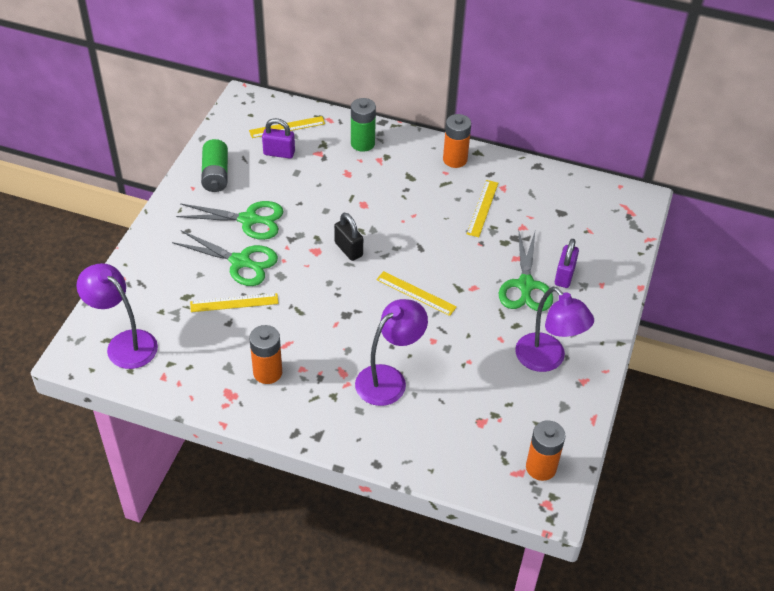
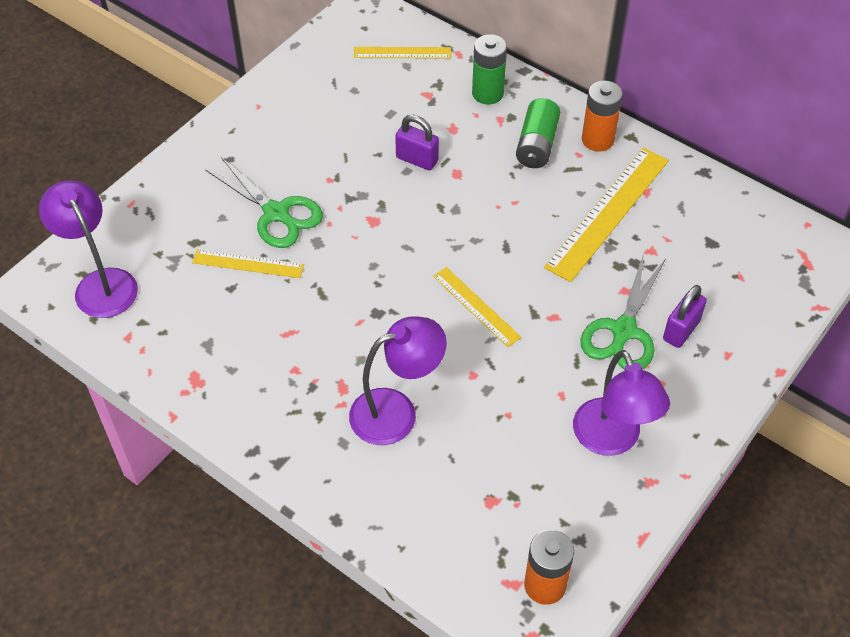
camera: 20 degrees right, 5 degrees up
(215, 175) = (292, 95): green battery -> green battery (537, 145)
(248, 220) = (308, 162): green scissors -> none
(267, 372) = (251, 363): orange battery -> none
(279, 153) = (379, 84): purple padlock -> purple padlock (417, 159)
(348, 249) = (414, 228): black padlock -> none
(482, 208) = (608, 213): yellow ruler -> yellow ruler, size x1.79

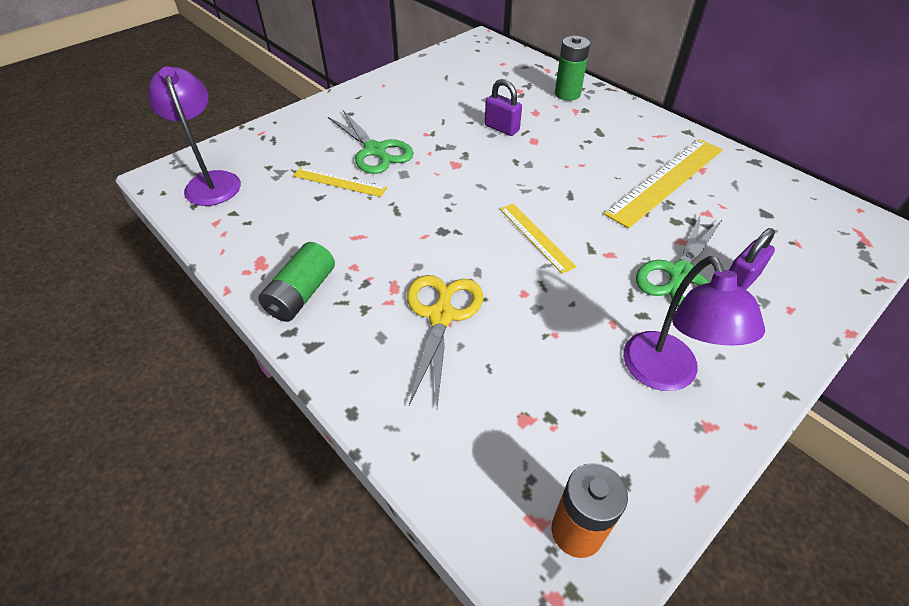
camera: 10 degrees right, 5 degrees down
(396, 411) = (441, 315): purple lamp -> yellow scissors
(402, 53) = (503, 65): yellow ruler -> none
(537, 145) = (605, 129): green battery -> green battery (301, 294)
(597, 140) = (658, 131): orange battery -> none

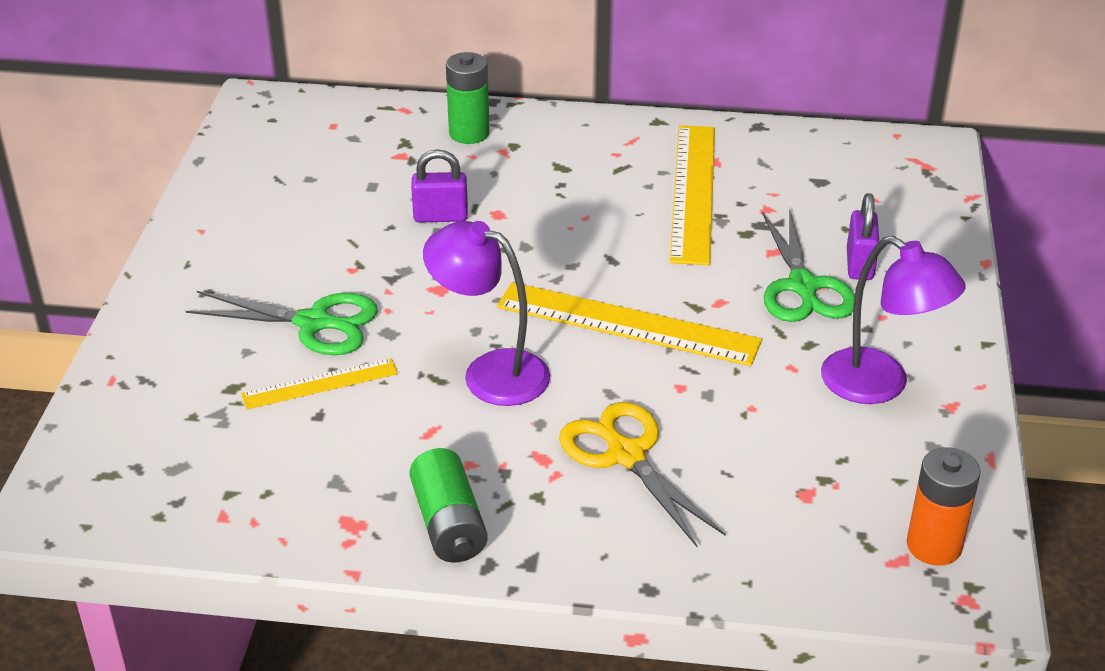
camera: 40 degrees left, 10 degrees down
(211, 181) = (138, 475): purple lamp -> purple lamp (490, 372)
(536, 237) = (627, 324): yellow ruler -> yellow ruler, size x1.79

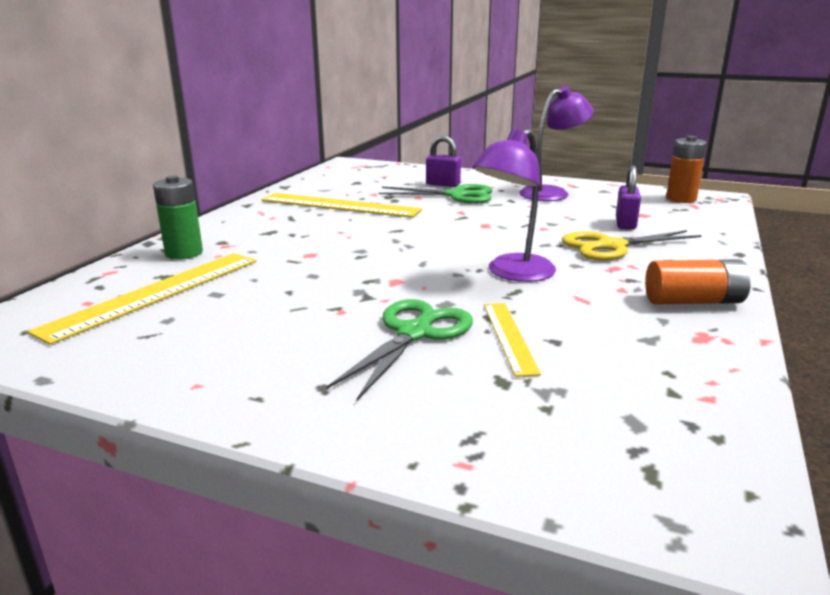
camera: 75 degrees left, 15 degrees down
(440, 216) = (294, 272): purple padlock -> purple padlock (625, 224)
(449, 524) = (693, 301): green battery -> orange battery
(627, 324) = (472, 233): yellow ruler -> yellow ruler (155, 293)

